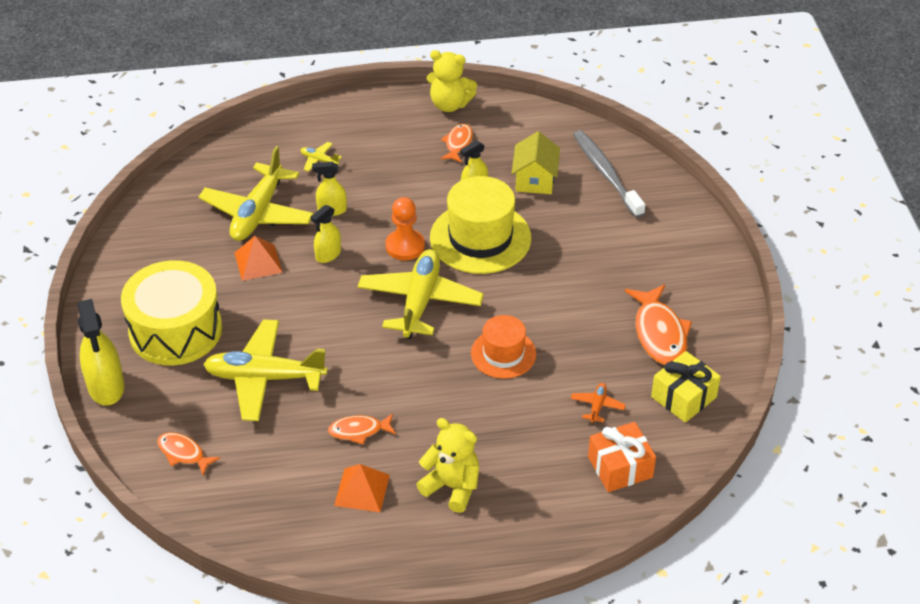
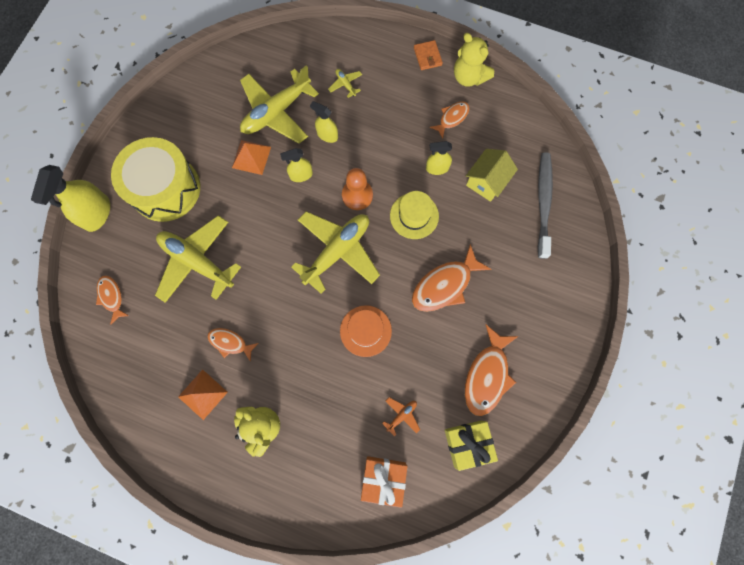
camera: 30 degrees right, 30 degrees up
(392, 104) = (427, 56): none -> orange wallet
(480, 238) = (414, 216): yellow hat -> yellow hat, size x0.60
(558, 280) = (445, 285): none -> orange fish

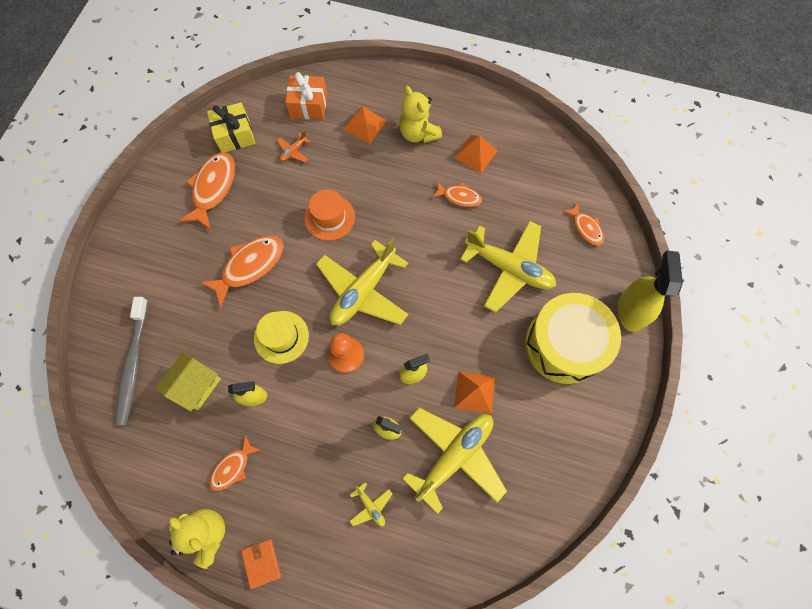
camera: 175 degrees right, 5 degrees down
(320, 444) = (365, 125): none -> orange pyramid

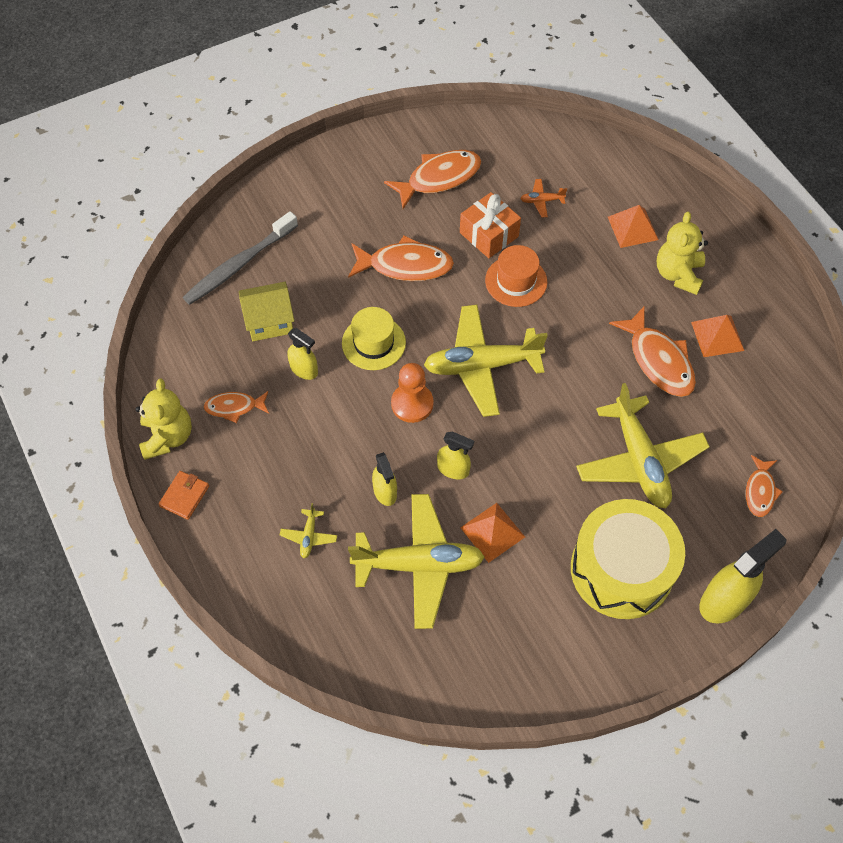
camera: 45 degrees right, 10 degrees down
(235, 135) = (503, 148): yellow gift -> none
(308, 105) = (597, 172): orange gift -> orange gift (489, 234)
(459, 197) = (658, 360): orange fish -> orange fish, size x1.72

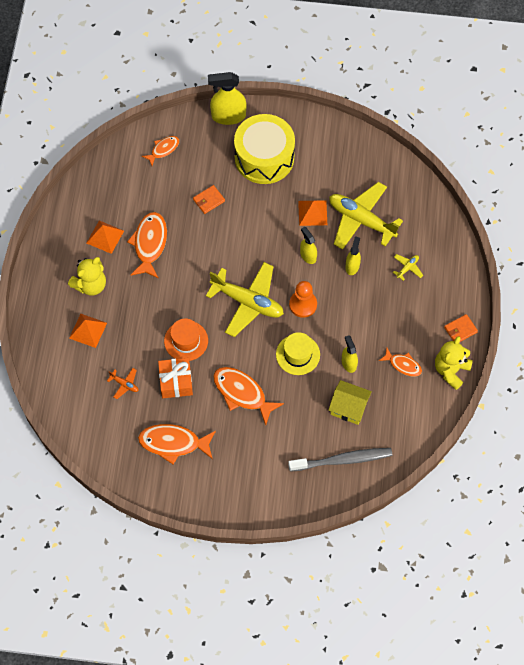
camera: 145 degrees left, 5 degrees up
(639, 460) = (209, 200): yellow plane -> orange wallet

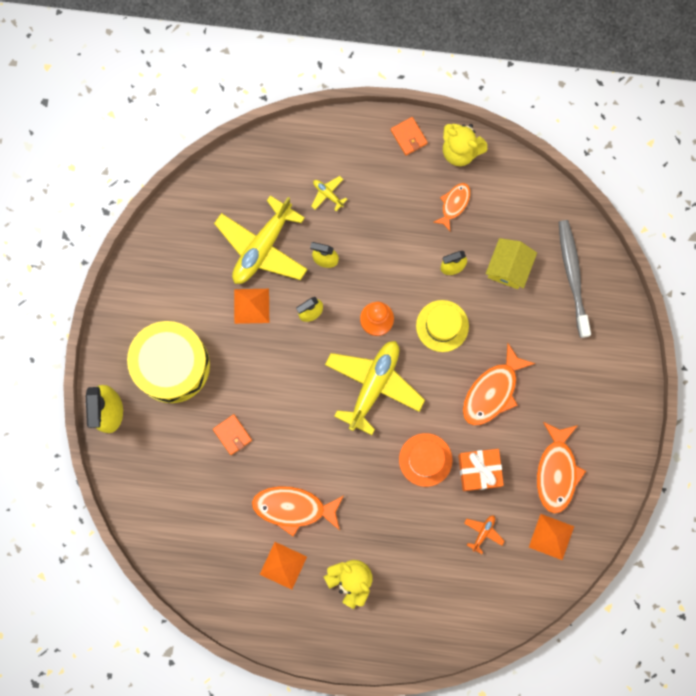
camera: 90 degrees left, 15 degrees up
(88, 330) = (412, 581): orange pyramid -> orange pyramid (551, 536)
(163, 150) = (157, 494): orange fish -> none

